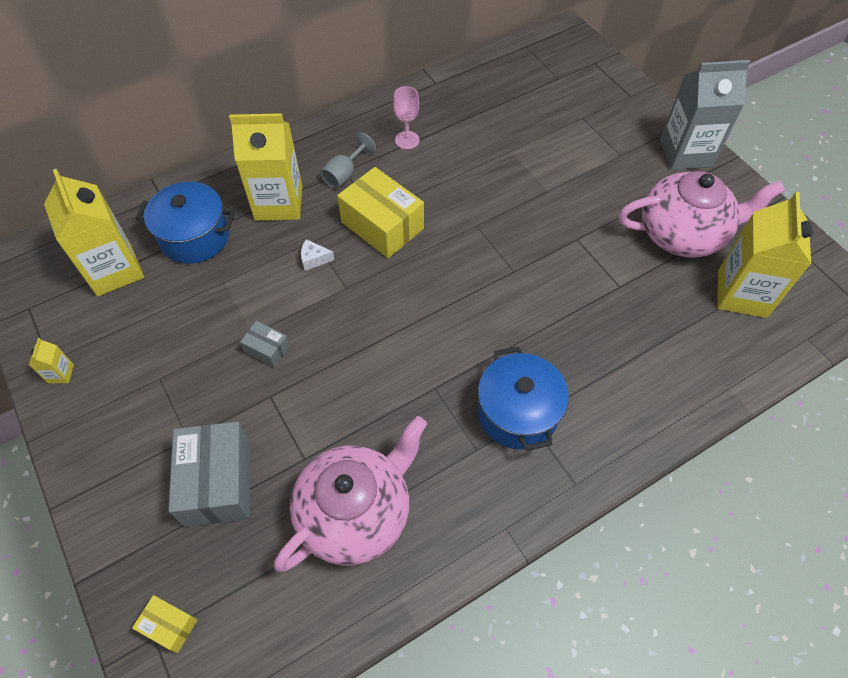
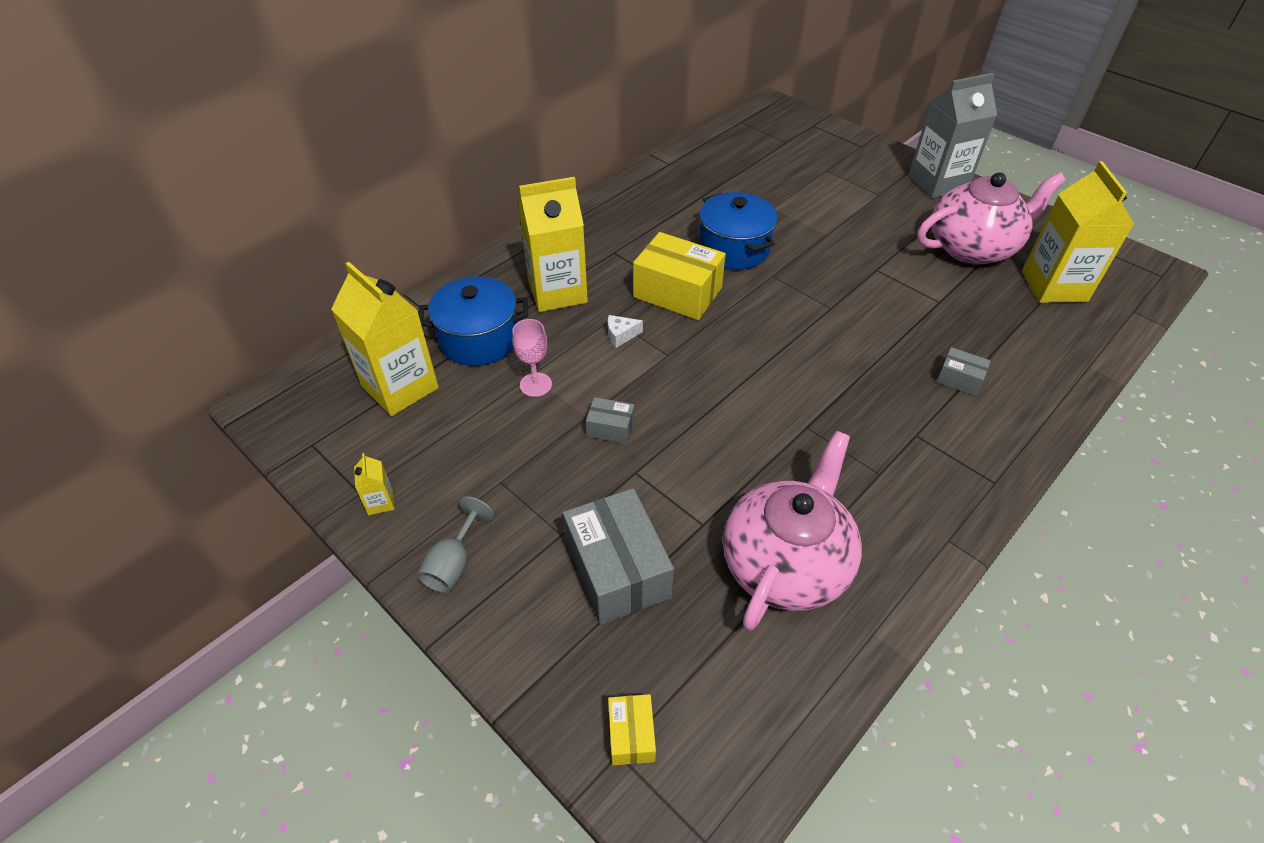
camera: 15 degrees left, 10 degrees down
(169, 626) = (631, 735): yellow box -> yellow box turned 75 degrees clockwise
(344, 174) = (615, 255): grey goblet -> grey goblet (453, 563)
(407, 140) = (665, 215): pink goblet -> pink goblet (535, 384)
(517, 413) = (902, 431): blue pot -> blue pot (734, 249)
(596, 372) = (959, 379): none -> grey box

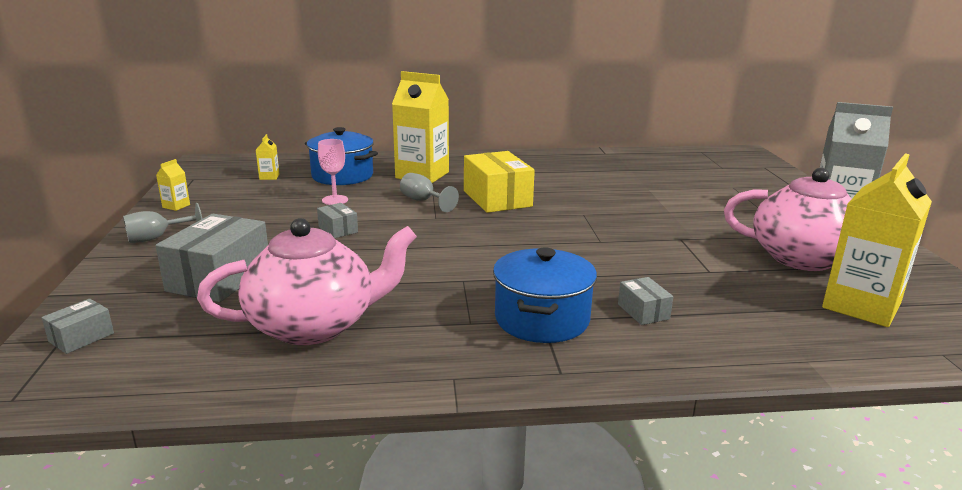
camera: 40 degrees right, 25 degrees down
(400, 387) = (269, 177): yellow carton -> yellow carton, size x0.41
(621, 335) = (423, 201): white cheese -> grey goblet
(631, 735) = (81, 337): yellow box -> grey box
(734, 249) = (578, 195): blue pot -> blue pot (542, 319)

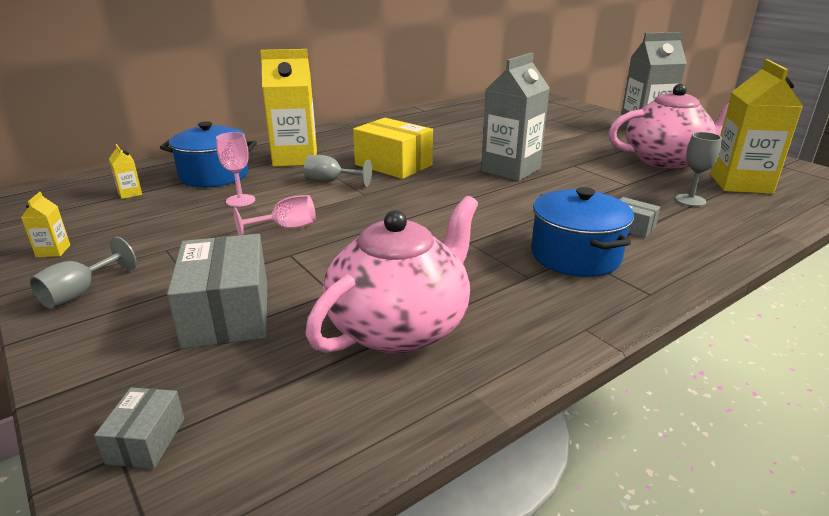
camera: 30 degrees left, 5 degrees up
(338, 229) = (286, 228): grey box -> pink goblet
(603, 228) = (510, 170): none -> grey carton
(760, 306) = (690, 200): none -> grey goblet

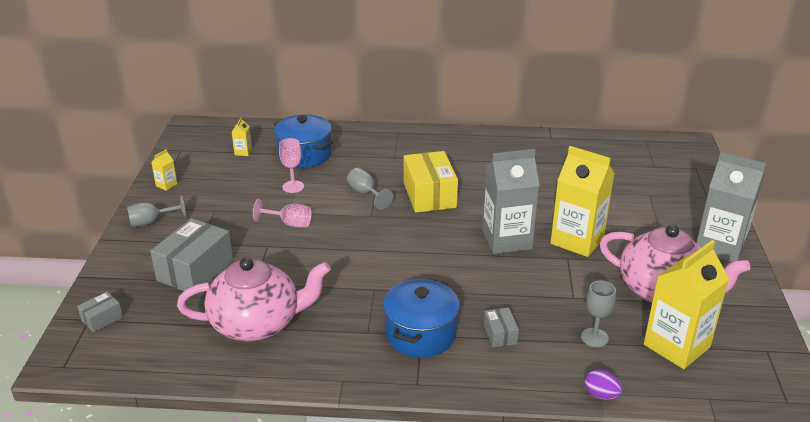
camera: 40 degrees right, 5 degrees up
(295, 158) = (373, 158): yellow carton -> yellow carton (577, 240)
(771, 231) = (601, 395): none -> purple egg

